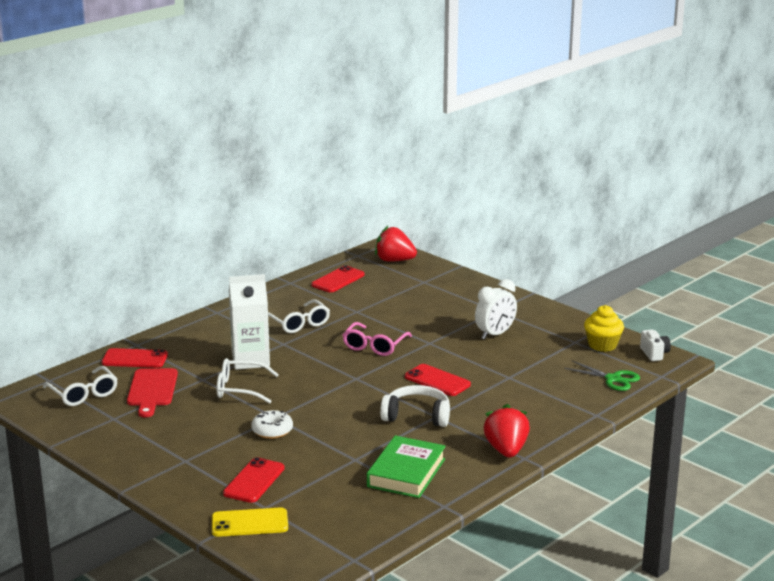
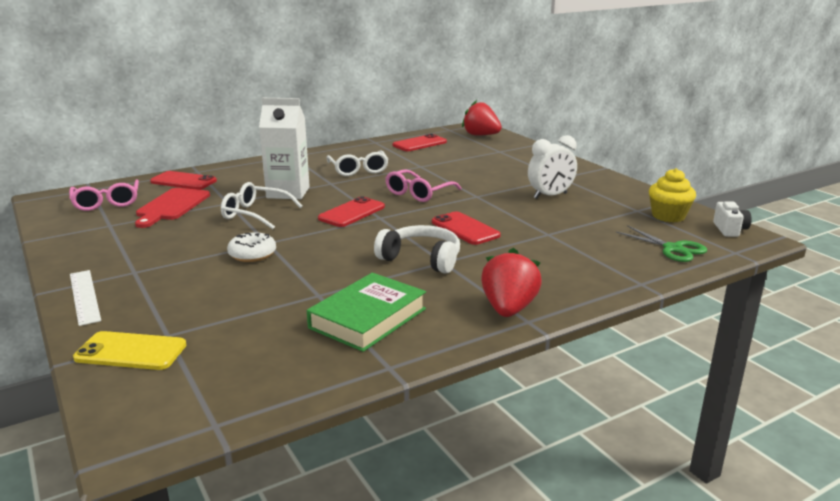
camera: 15 degrees right, 0 degrees up
(84, 394) = (107, 202): white glasses -> pink glasses
(167, 487) = (84, 296): none -> white ruler
(254, 481) = (184, 303): red phone -> red phone (352, 213)

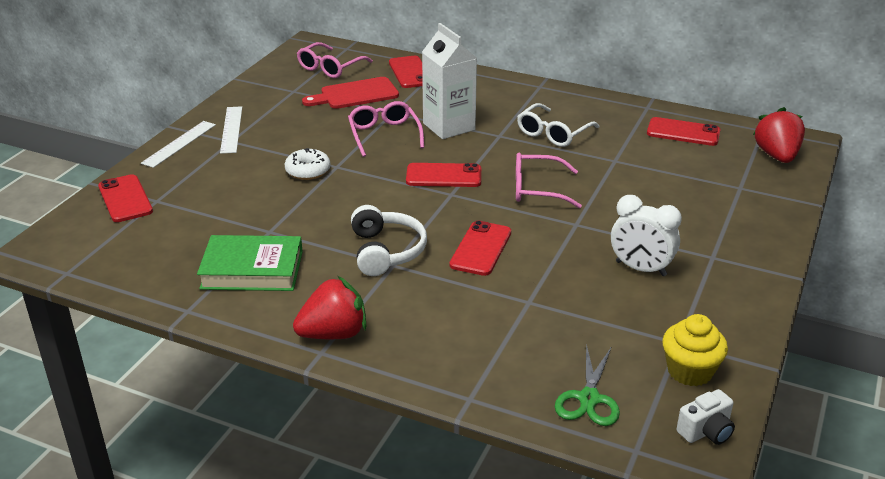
camera: 55 degrees right, 10 degrees up
(114, 266) = (231, 129): none -> white ruler
(131, 352) = (125, 199): yellow phone -> red phone
(255, 214) = (384, 135): white glasses -> pink glasses

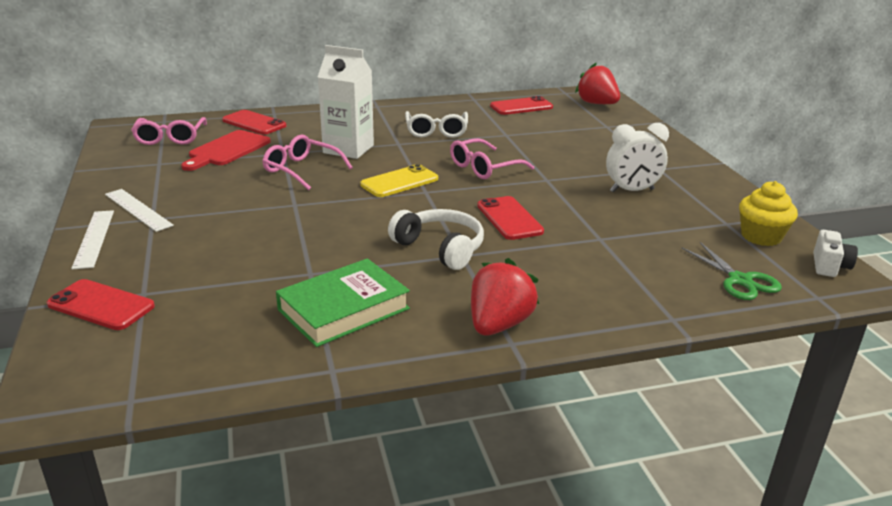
camera: 40 degrees left, 5 degrees down
(308, 171) = (272, 216): white donut -> none
(443, 176) = (399, 182): red phone -> yellow phone

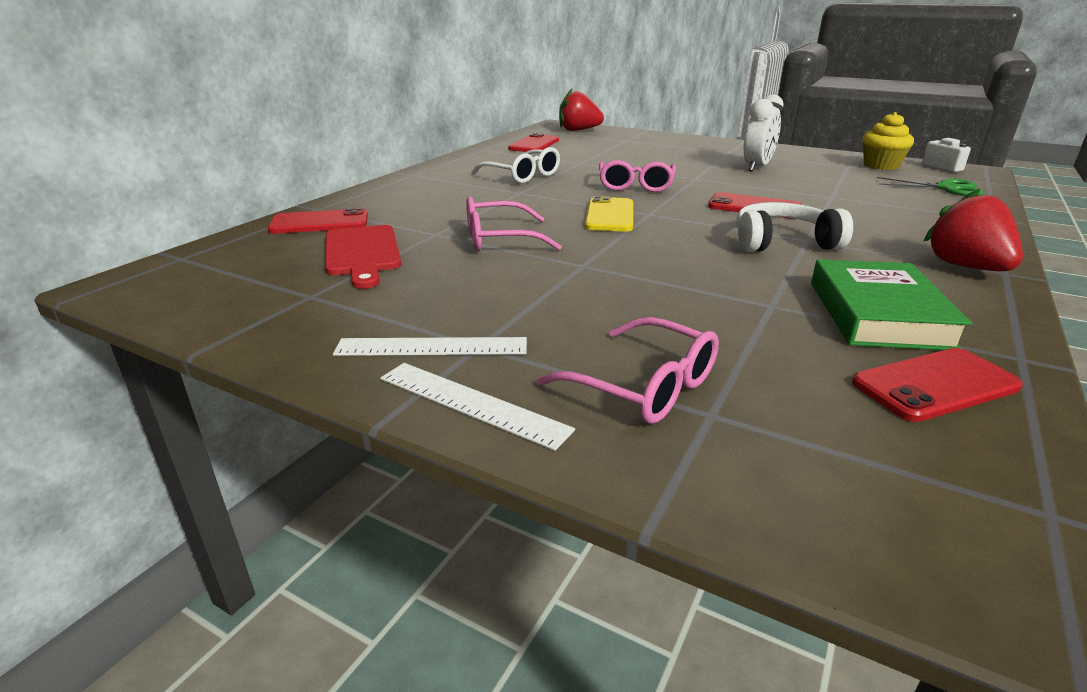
camera: 45 degrees left, 0 degrees up
(101, 305) = (716, 458): red phone -> red phone (935, 385)
(170, 138) = (246, 269): pink glasses -> pink glasses (644, 386)
(348, 149) = (490, 210): white carton -> none

